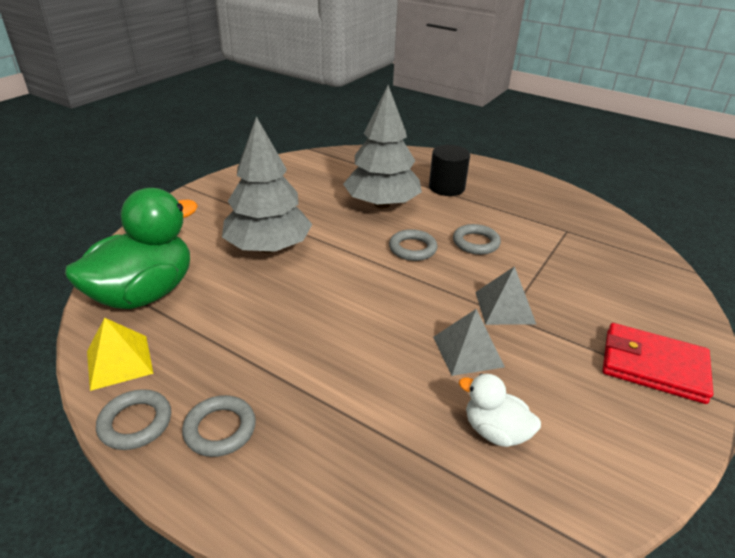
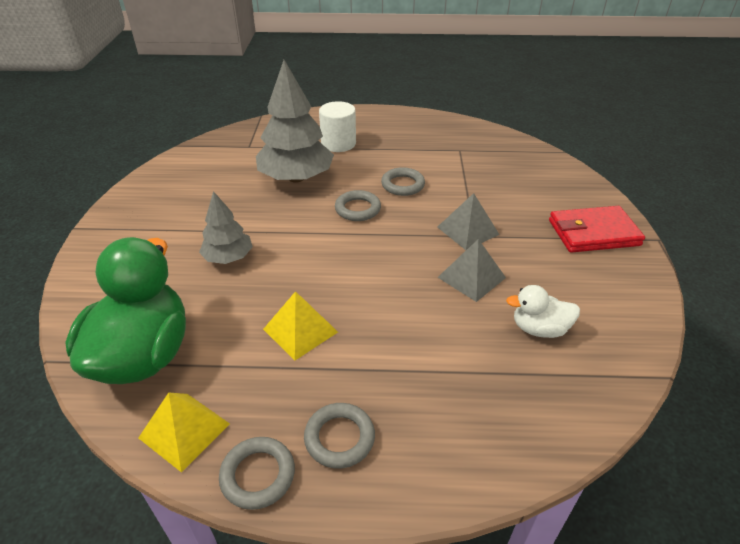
camera: 30 degrees left, 5 degrees up
(268, 247) = (228, 257): grey tree -> grey tree, size x0.56
(270, 328) = (300, 330): none -> yellow pyramid
(446, 188) = (338, 143): black cylinder -> white cylinder

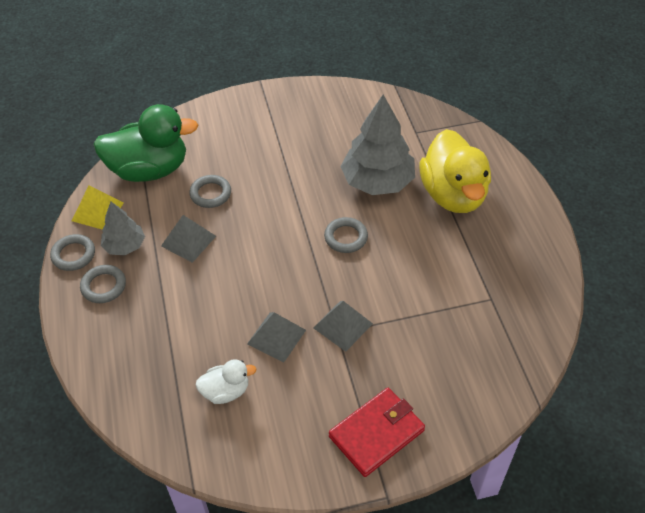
camera: 75 degrees right, 10 degrees up
(228, 257) = (253, 176): grey tree -> grey tree (125, 246)
(300, 330) = (188, 241): yellow pyramid -> grey pyramid
(338, 143) = (453, 195): white cylinder -> yellow duck
(403, 185) = (399, 262): grey ring -> grey ring (210, 194)
(539, 329) = (226, 391): white duck -> white duck turned 90 degrees clockwise
(593, 233) = (376, 433): red wallet -> red wallet turned 75 degrees clockwise

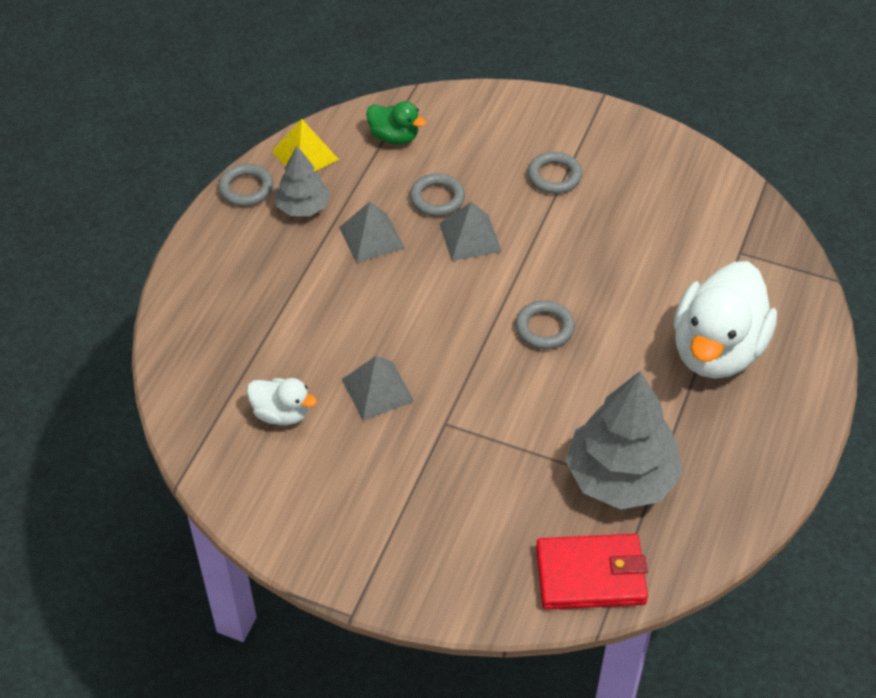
camera: 35 degrees right, 0 degrees up
(103, 286) = (249, 238): grey ring -> grey ring (554, 176)
(149, 170) = (394, 137): green duck -> green duck, size x0.49
(343, 325) = (457, 420): grey pyramid -> grey pyramid (470, 237)
(376, 433) = (395, 549): red wallet -> red wallet (591, 575)
(377, 181) = (638, 285): grey tree -> grey tree (621, 477)
(453, 195) = (716, 350): yellow duck -> white duck

